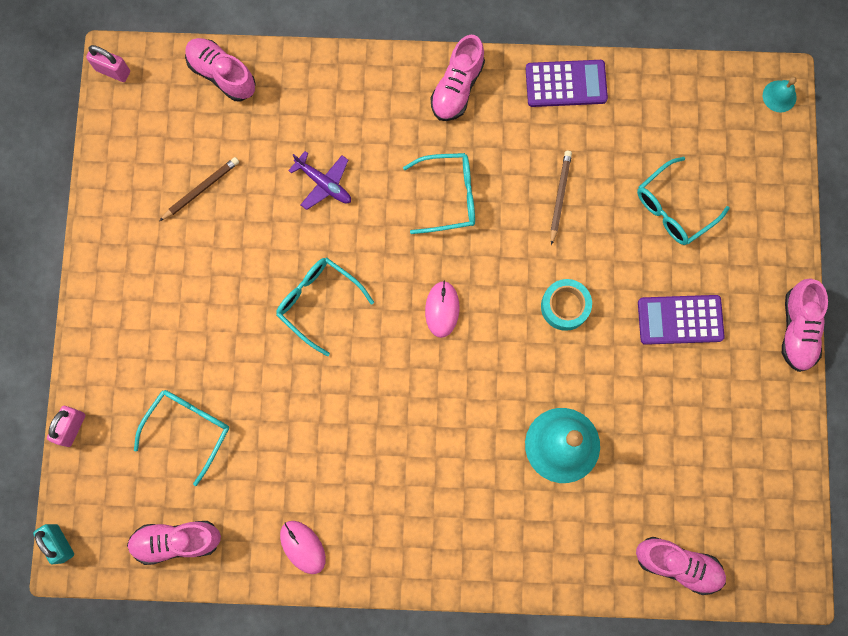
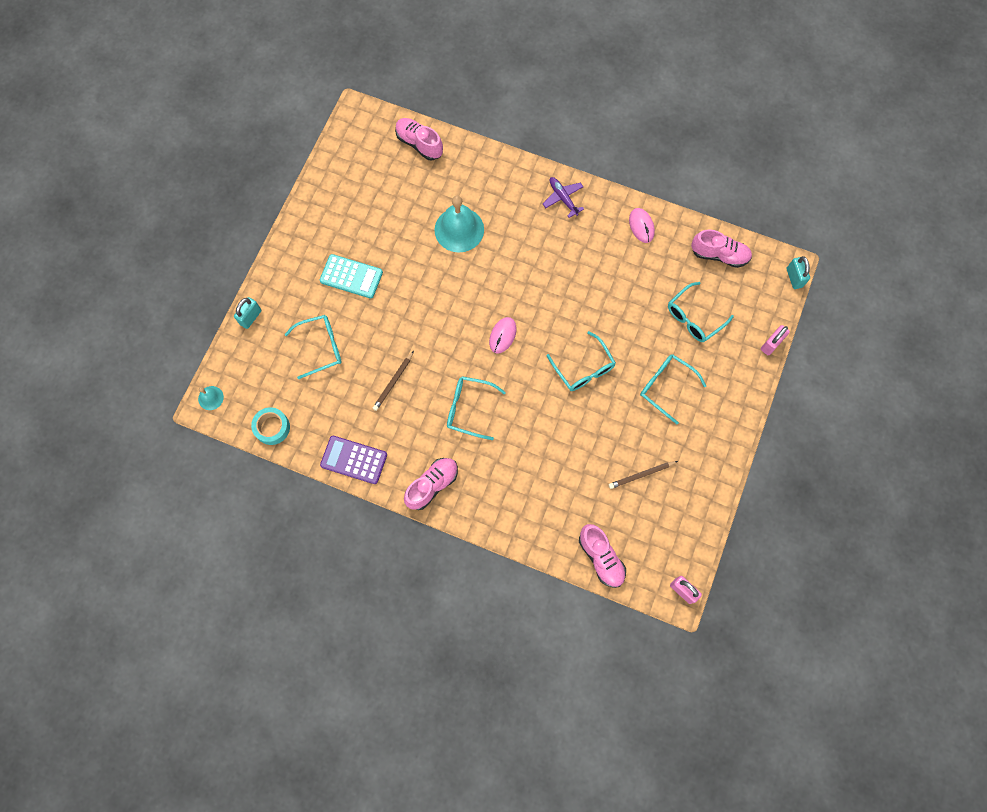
camera: 160 degrees left, 5 degrees down
(201, 316) = (666, 387): none -> turquoise glasses
(324, 183) = (552, 448): purple plane -> purple plane (563, 198)
(565, 306) = (421, 310): turquoise tape -> turquoise tape (272, 427)
(680, 320) = (351, 276): purple calculator -> turquoise calculator
(784, 216) = (251, 317): none -> turquoise padlock
(797, 329) = (280, 246): pink shoe -> none

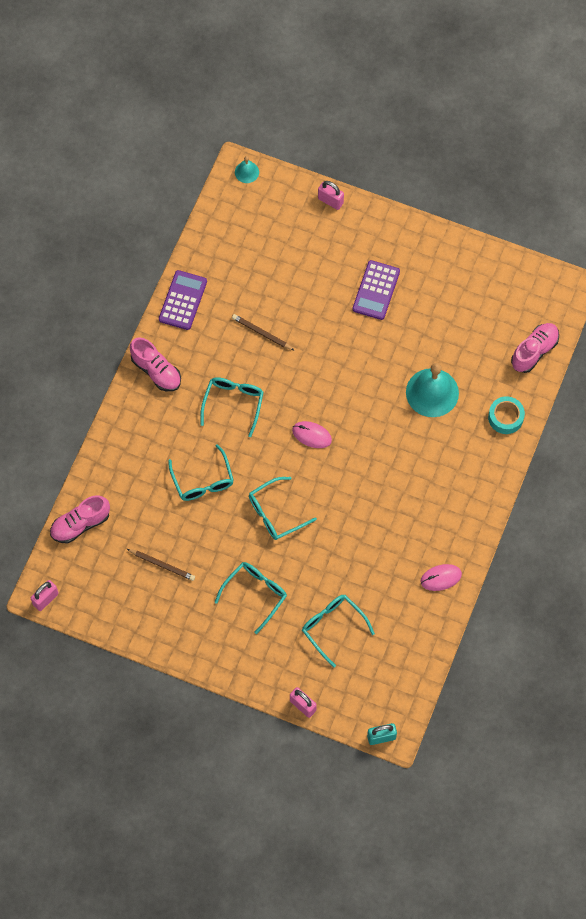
camera: 90 degrees right, 5 degrees down
(251, 317) = (330, 201): turquoise padlock -> pink padlock
(272, 427) = (216, 227): turquoise tape -> turquoise tape (505, 417)
(321, 347) = (298, 266): turquoise glasses -> turquoise glasses (203, 480)
(351, 276) = (376, 290): turquoise calculator -> purple calculator
(563, 198) = (472, 497): purple plane -> none
(641, 475) = (162, 565): brown pencil -> brown pencil turned 135 degrees clockwise
(719, 255) = (407, 658): pink shoe -> none

